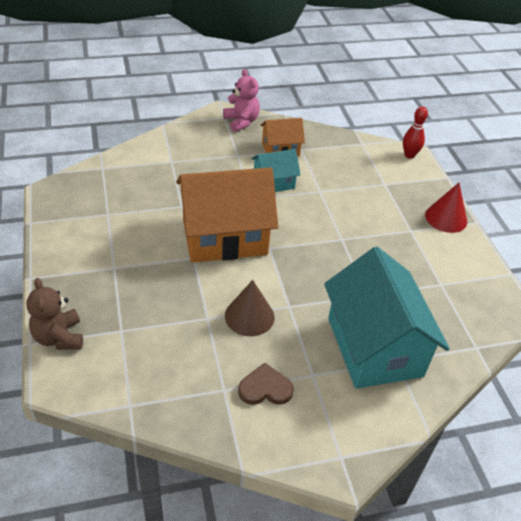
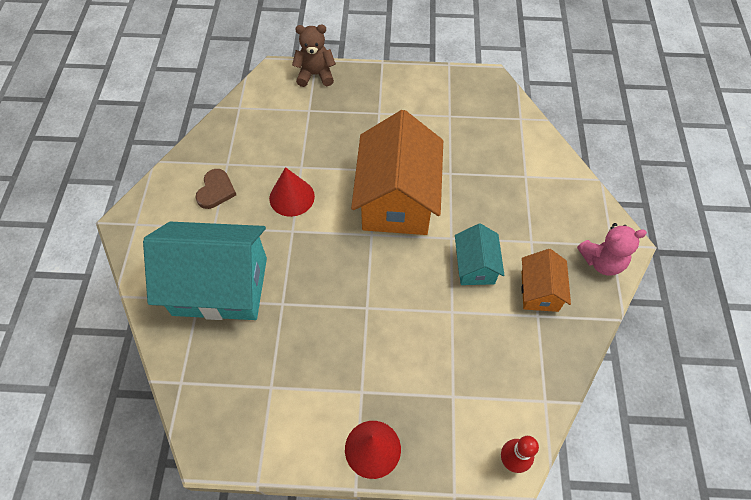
camera: 110 degrees right, 15 degrees up
(249, 316) = (292, 197): brown cone -> red cone

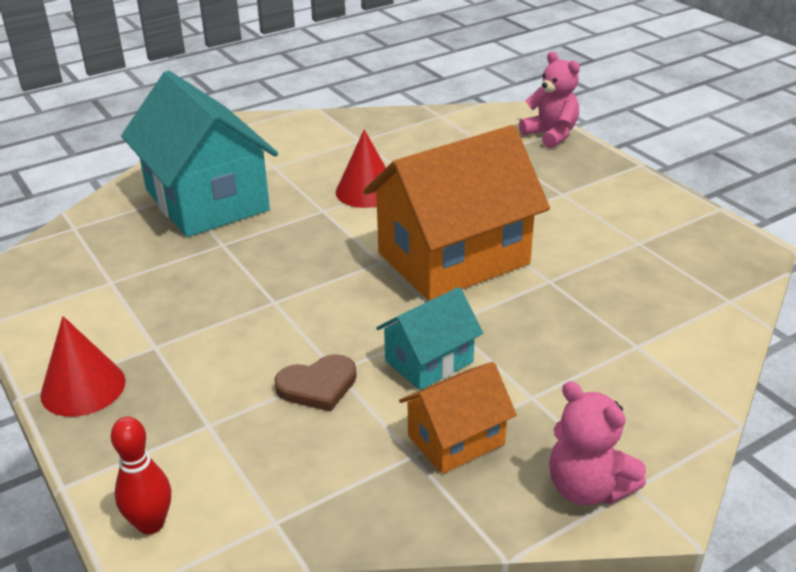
camera: 55 degrees right, 25 degrees down
(216, 190) = (320, 148): brown heart -> brown heart (318, 385)
(315, 75) = (551, 135): brown teddy bear -> pink teddy bear

